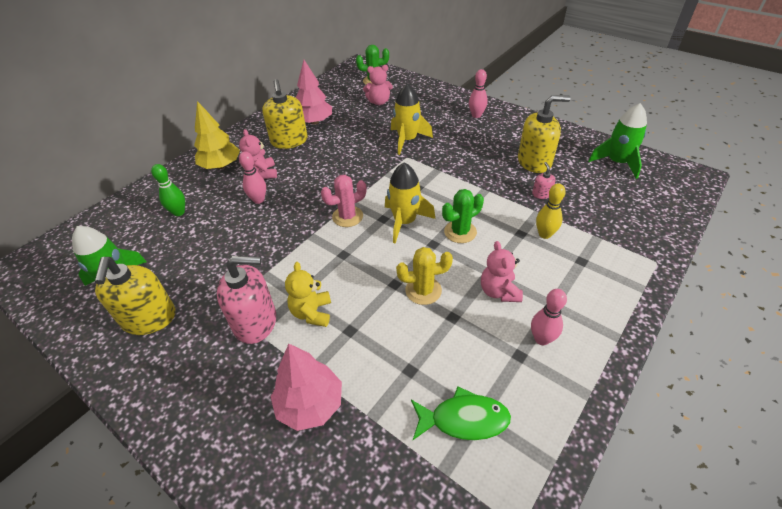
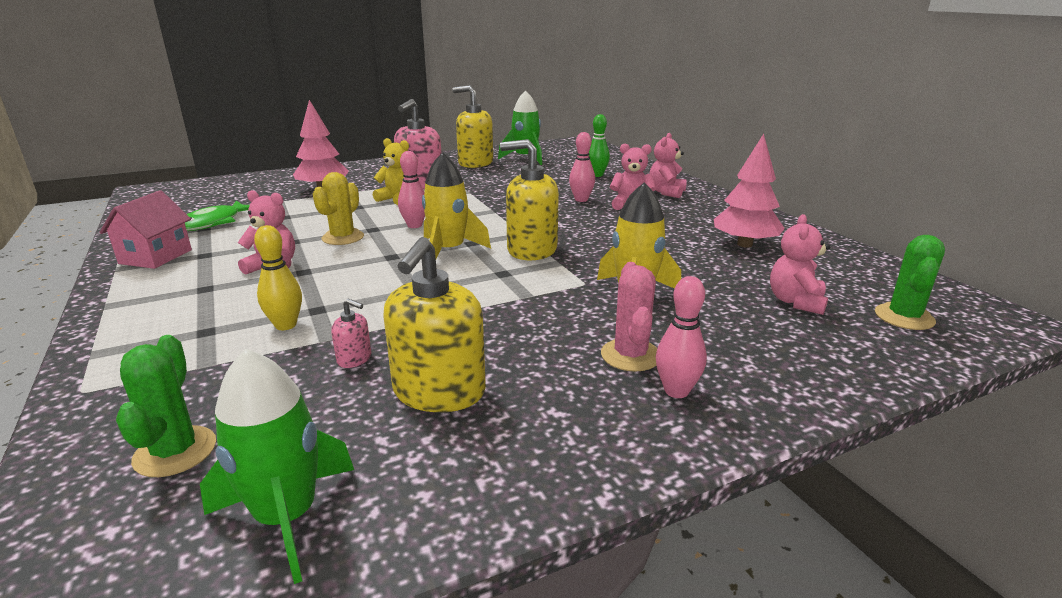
camera: 115 degrees right, 20 degrees down
(221, 166) = (666, 192): yellow tree -> pink teddy bear
(289, 141) = (698, 224): yellow soap dispenser -> yellow soap dispenser (531, 250)
(347, 216) = (499, 228): pink cactus -> pink cactus (630, 355)
(460, 232) = (384, 274): green cactus -> green cactus (175, 451)
(541, 339) = (193, 269): pink bowling pin -> pink bowling pin (414, 225)
(551, 388) = (155, 257): none -> pink house

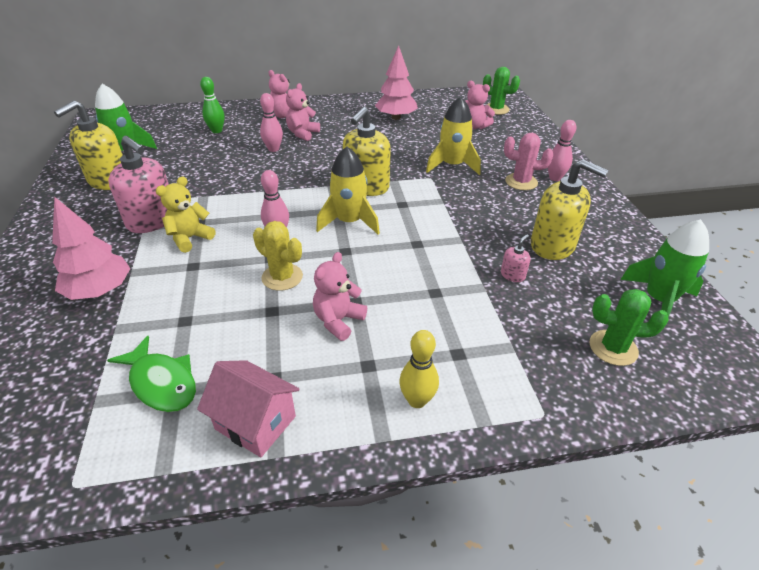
camera: 75 degrees left, 15 degrees up
(286, 325) = (458, 308): yellow bowling pin -> yellow bowling pin (417, 400)

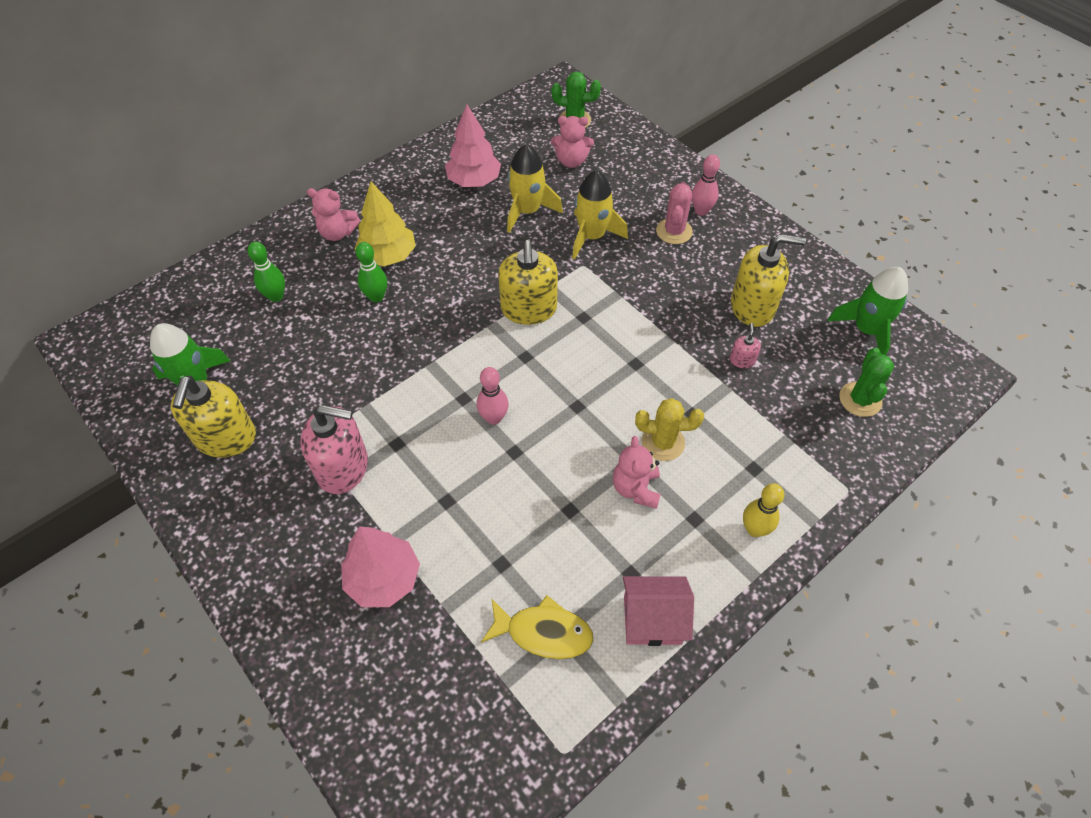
camera: 30 degrees left, 15 degrees up
(161, 383) = (543, 632): green fish -> yellow fish
(190, 238) = (409, 469): yellow teddy bear -> none
(273, 149) = (376, 297): pink bowling pin -> green bowling pin
(282, 277) = (546, 468): yellow cactus -> yellow cactus (663, 442)
(302, 134) = (388, 256): pink teddy bear -> yellow tree
(349, 222) = (551, 367): yellow rocket -> yellow rocket (528, 211)
(521, 182) = (674, 231): pink cactus -> pink cactus turned 60 degrees counterclockwise
(613, 348) = (860, 399): green cactus -> green cactus turned 60 degrees counterclockwise

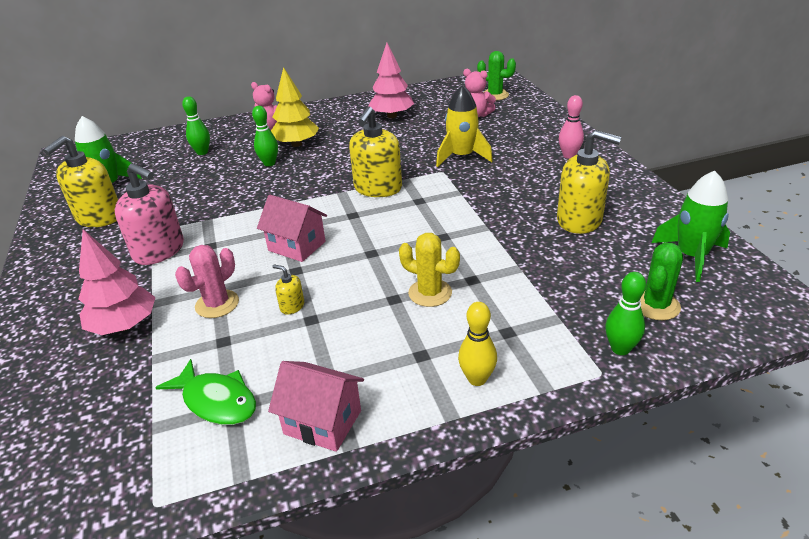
camera: 25 degrees right, 20 degrees down
(493, 418) = (297, 246): pink bowling pin -> pink house
(528, 211) = (420, 136): yellow rocket -> none
(541, 499) = (292, 306): none -> yellow soap dispenser
(543, 632) = (216, 401): yellow fish -> green fish
(636, 488) = (381, 319): pink teddy bear -> none
(674, 231) = (536, 164): pink cactus -> pink cactus (217, 304)
(742, 360) = (545, 253): pink soap dispenser -> none
(852, 458) = (620, 349): none -> green bowling pin

